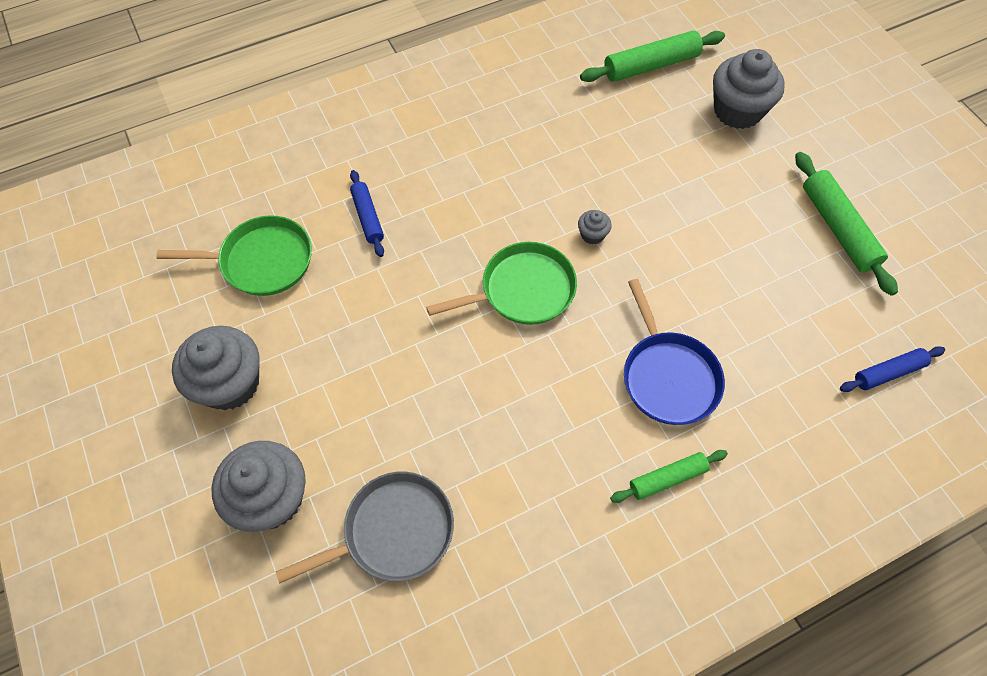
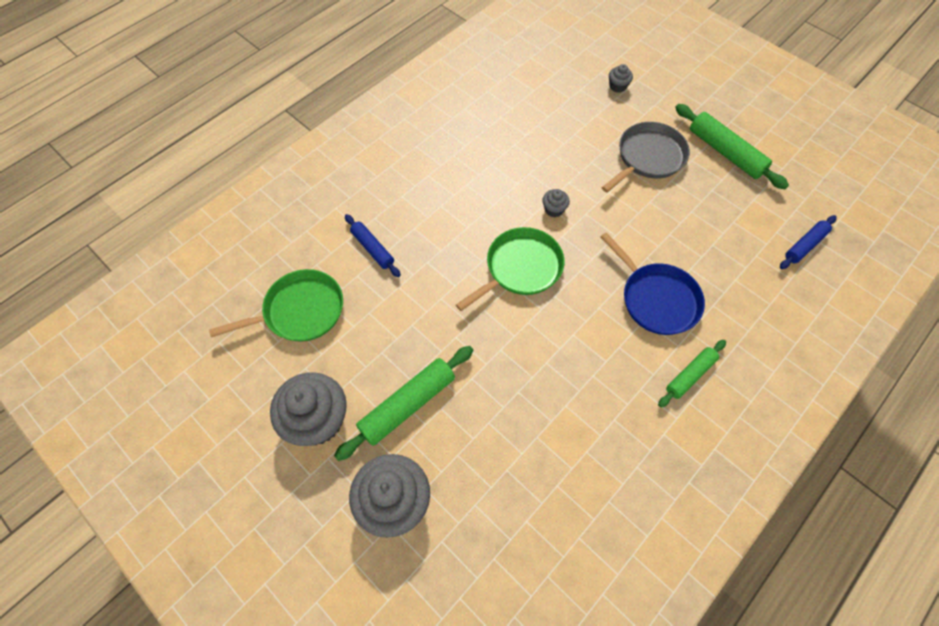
camera: 20 degrees left, 0 degrees up
(393, 531) = (504, 491): grey pan -> grey pan (648, 157)
(651, 65) = (540, 69): green rolling pin -> green rolling pin (407, 404)
(737, 111) = (617, 86): grey cupcake -> grey cupcake, size x0.45

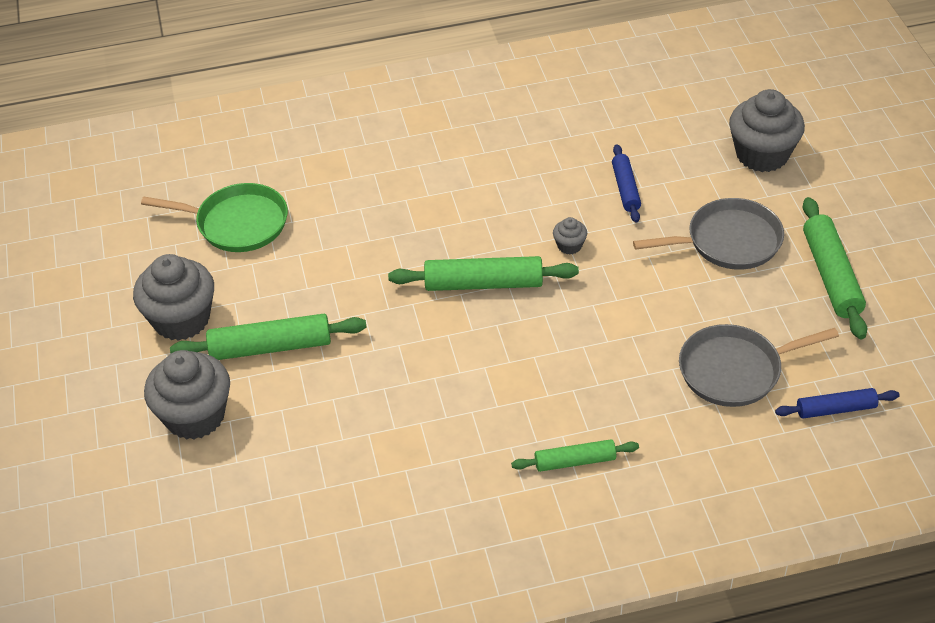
camera: 35 degrees right, 15 degrees down
(372, 249) = (349, 200): blue rolling pin -> blue rolling pin (625, 189)
(520, 268) = (483, 283): green pan -> green rolling pin
(617, 86) = (762, 154): grey cupcake -> grey cupcake, size x2.25
(656, 299) = (605, 378): blue pan -> none
(727, 249) = (735, 370): none -> grey pan

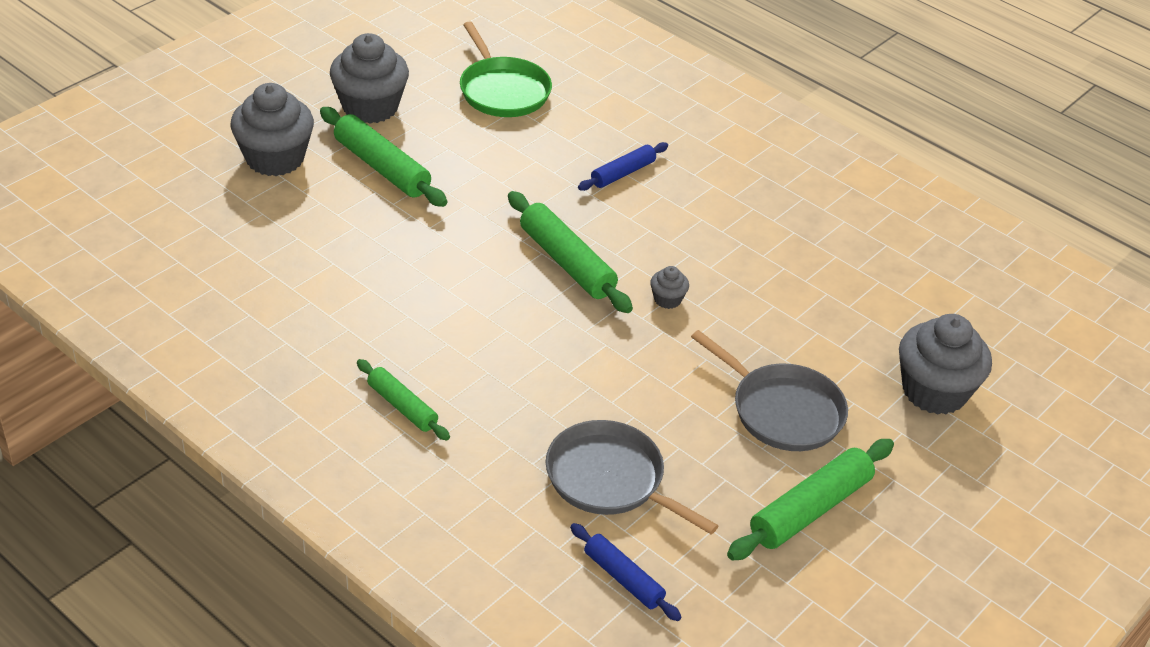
camera: 50 degrees right, 5 degrees down
(625, 189) = (781, 308): blue rolling pin -> blue rolling pin (623, 173)

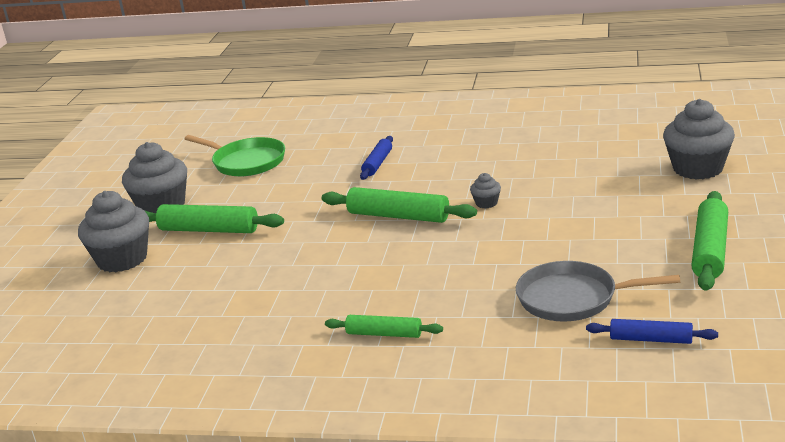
camera: 25 degrees left, 15 degrees down
(782, 411) = (628, 217): grey pan -> none

